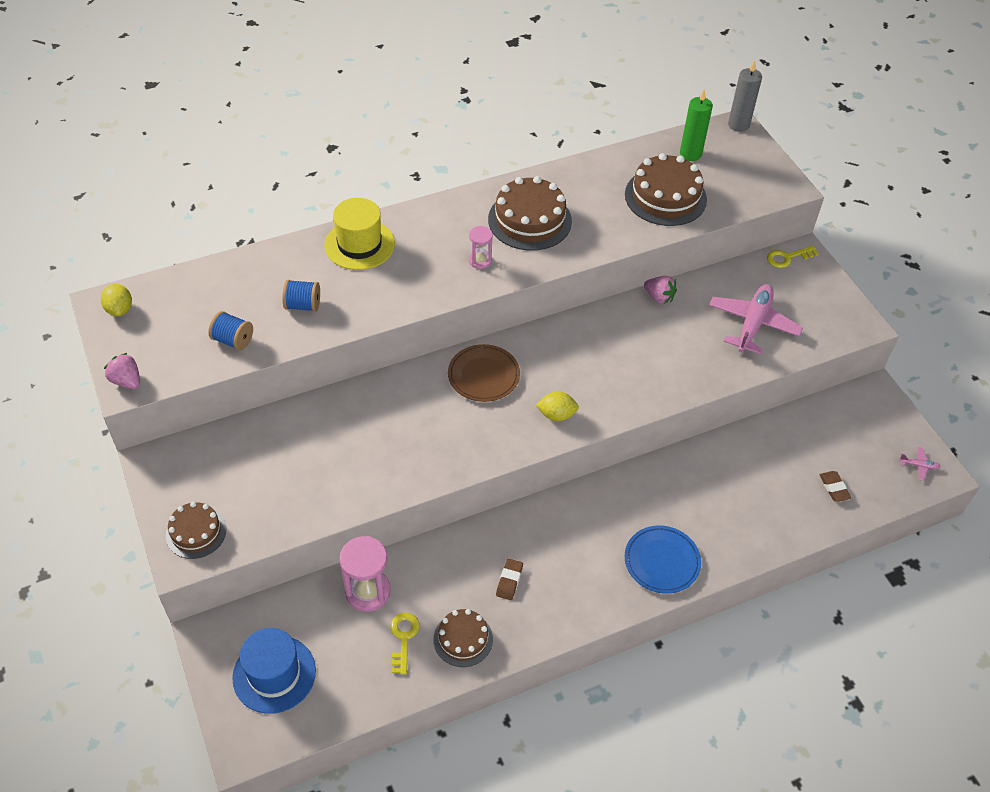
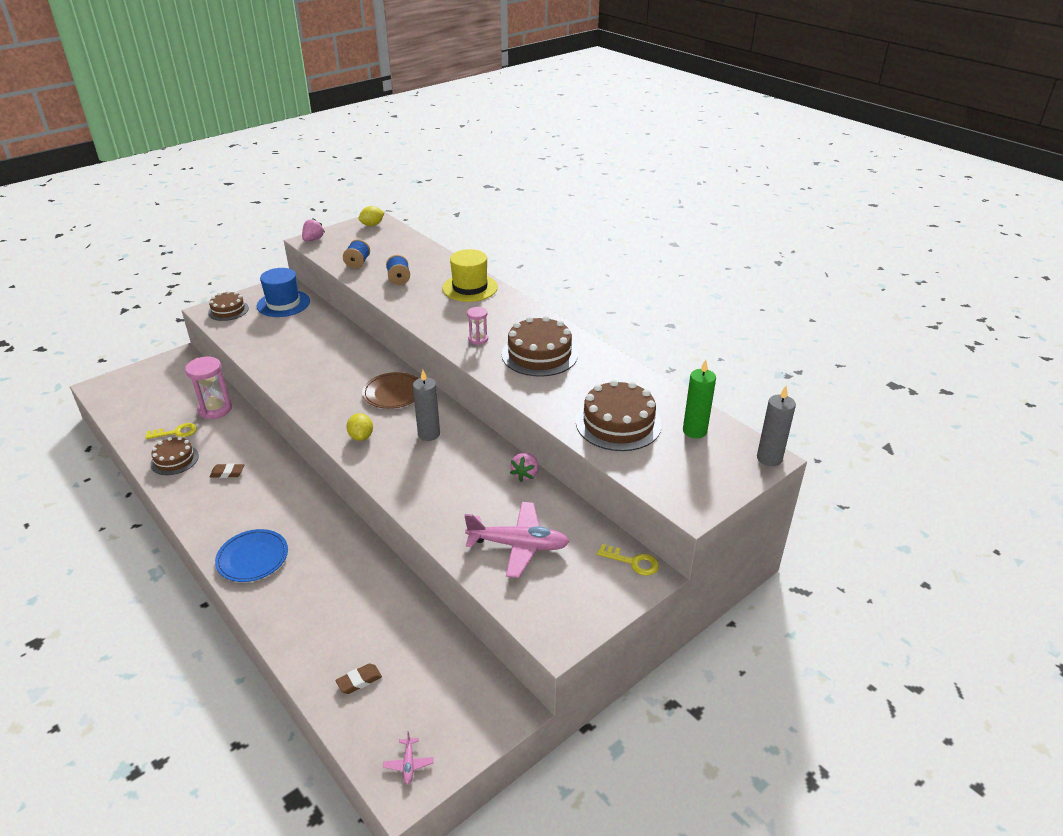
camera: 75 degrees right, 15 degrees down
(274, 674) = (150, 386): blue hat -> blue hat (283, 304)
(571, 357) = (429, 434): none -> grey candle
(787, 258) = (633, 562): yellow key -> yellow key turned 150 degrees clockwise

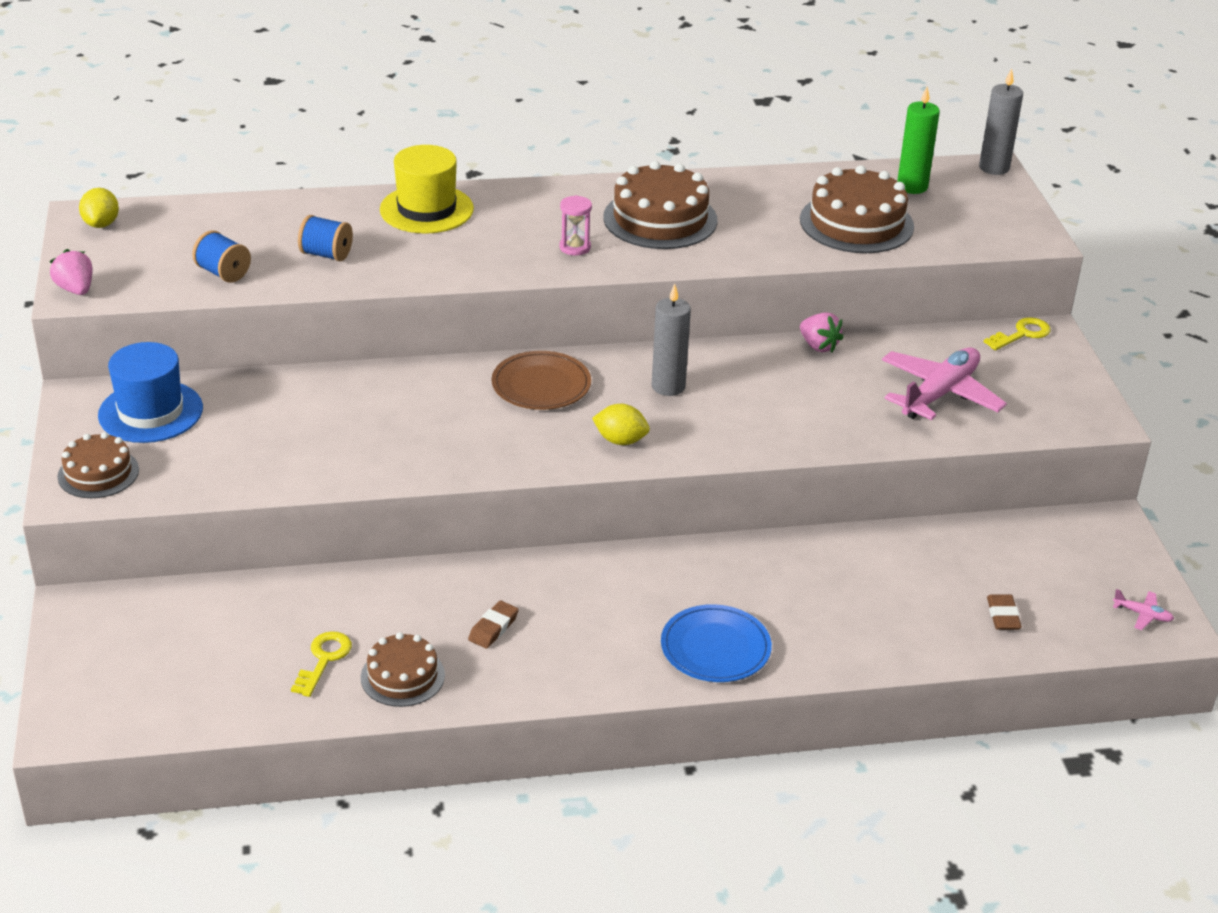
camera: 60 degrees left, 0 degrees up
(215, 409) = (299, 603): pink hourglass -> none

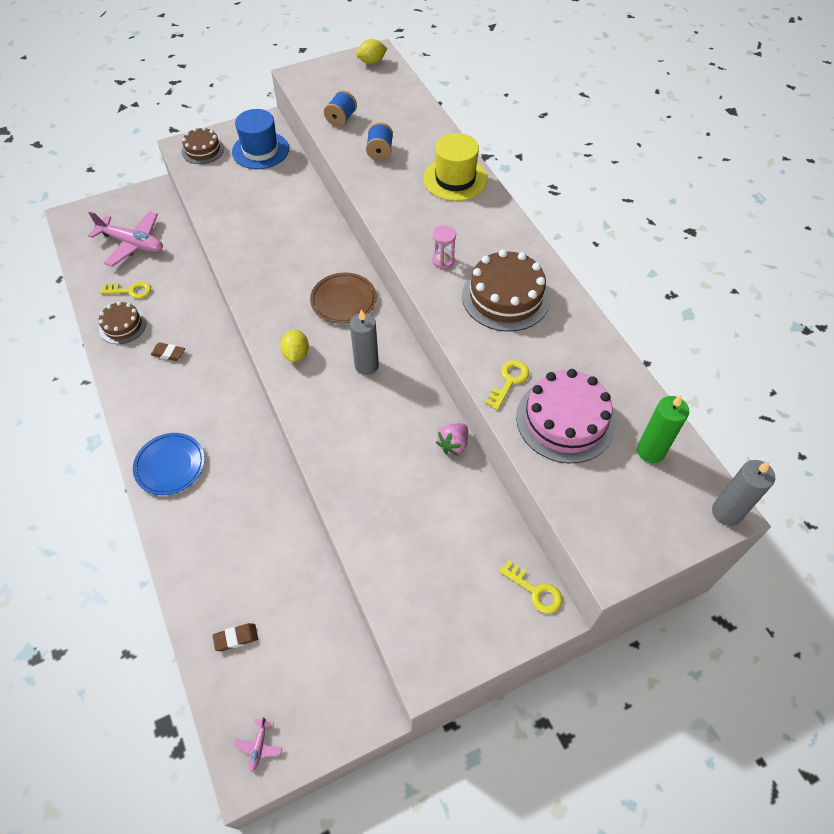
camera: 75 degrees right, 20 degrees up
(76, 289) = (302, 74): pink strawberry -> none
(790, 244) = (509, 381): none -> yellow key
(856, 223) = (565, 420): brown cake -> pink cake
(939, 394) = (420, 538): pink plane -> pink plane (132, 244)

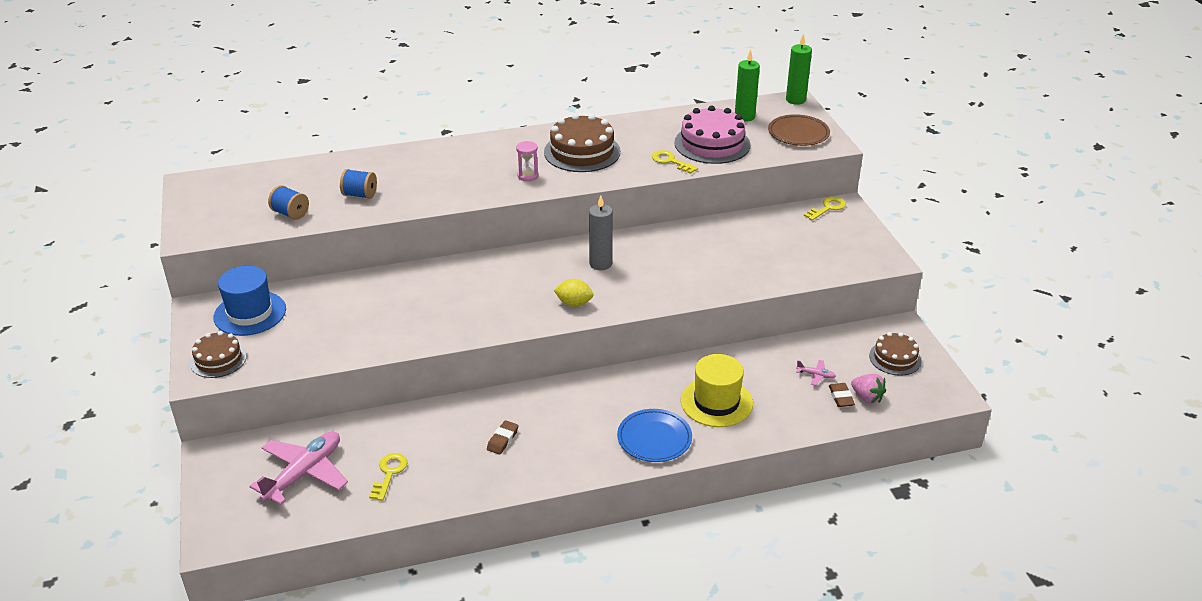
camera: 80 degrees left, 20 degrees down
(122, 325) = (445, 479): brown cake -> brown cake (895, 358)
(259, 746) = (931, 387): pink plane -> pink plane (816, 375)
(343, 300) = (515, 271): brown plate -> brown plate (798, 133)
(372, 62) = (201, 187): yellow lemon -> none
(453, 444) = (696, 228): pink strawberry -> pink strawberry (867, 397)
(455, 179) = (424, 158): yellow hat -> yellow hat (716, 402)
(726, 512) = (795, 100): grey candle -> green candle

